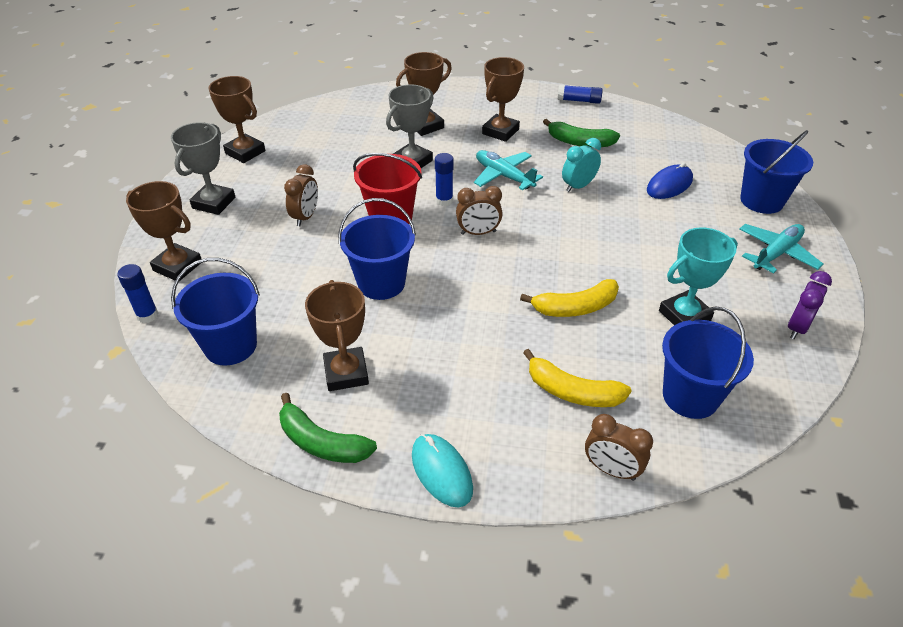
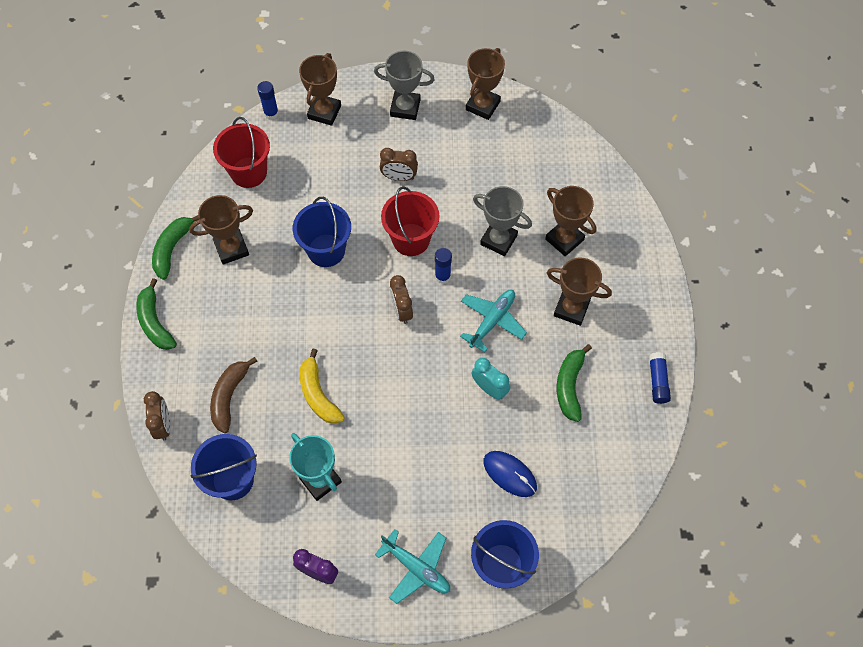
camera: 80 degrees right, 20 degrees up
(230, 346) = (249, 172): blue bucket -> red bucket
(441, 472) = (155, 322): turquoise mouse -> green banana
(572, 391) = (229, 397): yellow banana -> brown banana
(611, 470) = (163, 425): brown clock -> brown clock turned 150 degrees clockwise

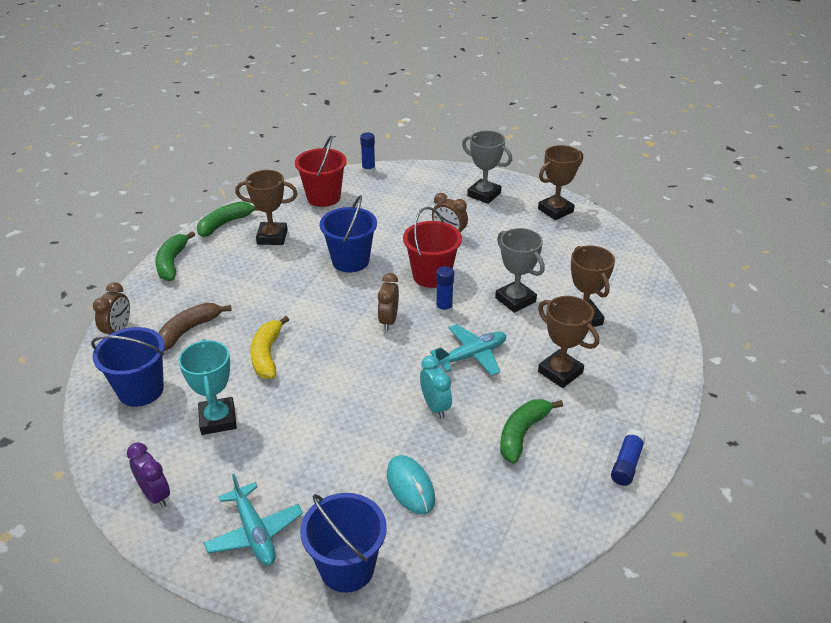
camera: 25 degrees right, 25 degrees down
(324, 112) = (413, 180): brown trophy -> none
(509, 474) = (410, 486): blue mouse -> turquoise mouse

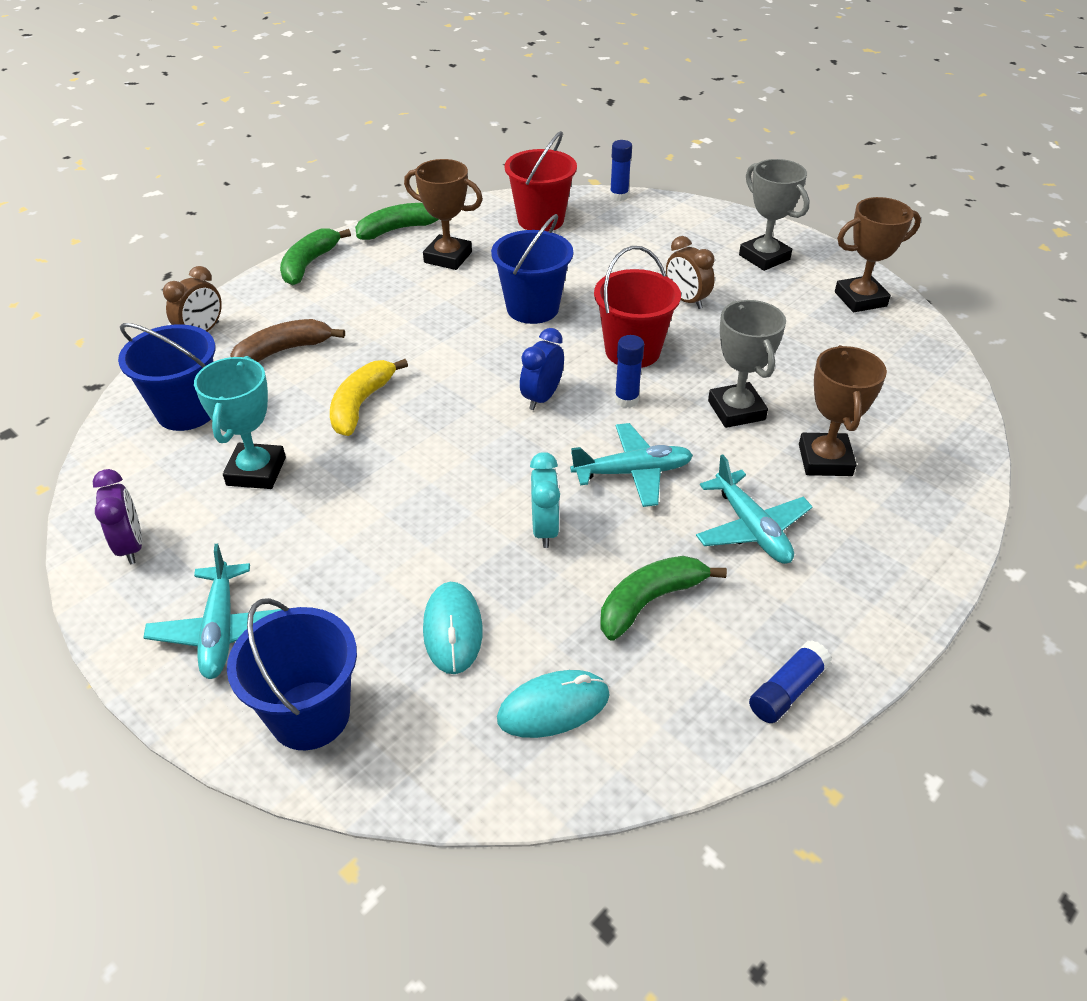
camera: 20 degrees right, 5 degrees up
(388, 321) = (542, 398): brown clock -> blue clock
(497, 515) = (553, 707): none -> turquoise mouse
(560, 372) = (751, 528): brown trophy -> turquoise plane

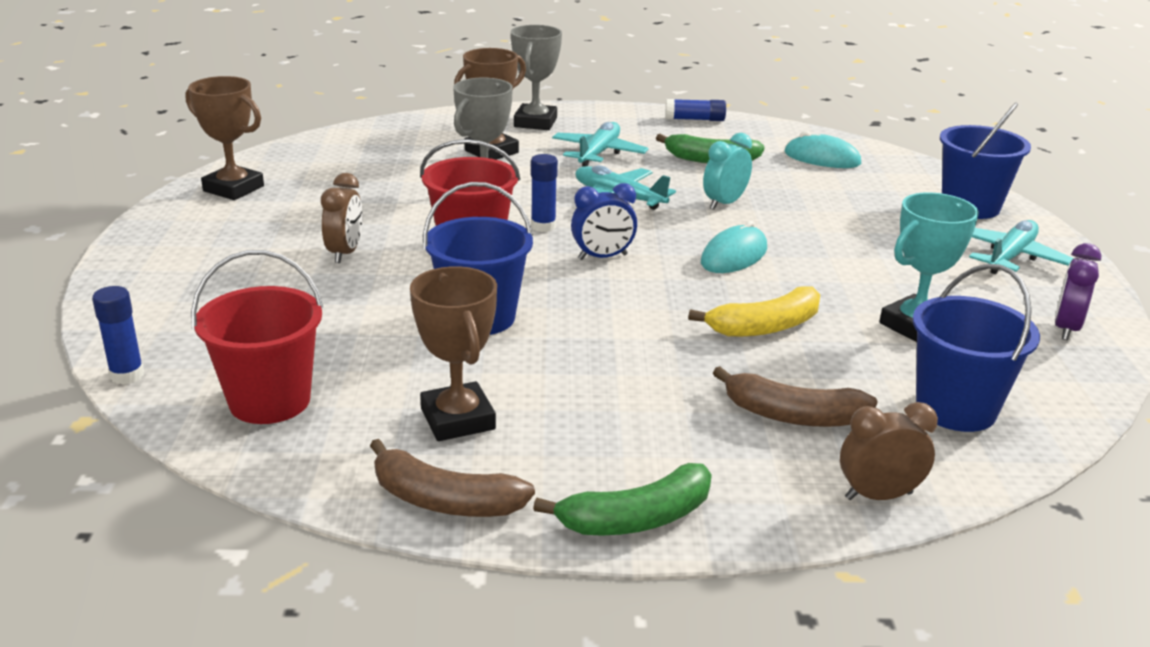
camera: 135 degrees left, 15 degrees down
(399, 229) = (444, 500): green banana -> brown banana
(452, 630) = (845, 197): turquoise mouse -> turquoise mouse (734, 256)
(764, 257) = (200, 244): grey trophy -> grey trophy (535, 122)

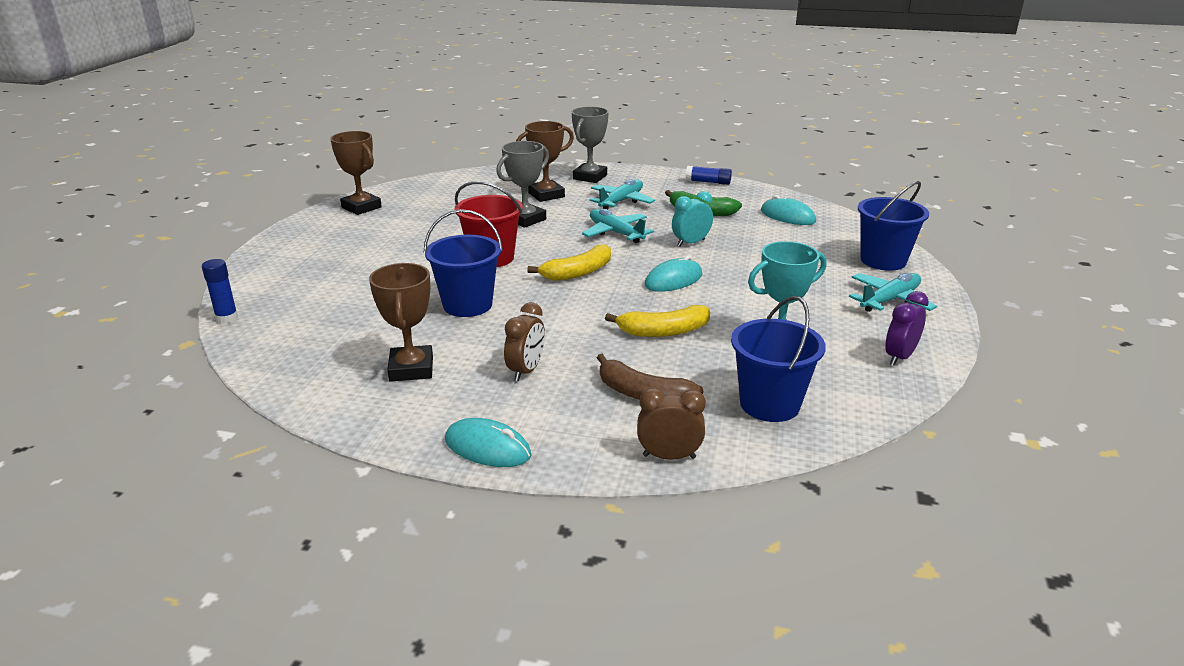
camera: 15 degrees right, 0 degrees up
(270, 401) = (301, 343): red bucket -> none
(345, 253) = (406, 254): brown clock -> brown clock (526, 371)
(444, 500) = (370, 419): brown banana -> none
(543, 226) = (549, 248): blue glue stick -> none
(602, 257) = (577, 273): blue clock -> yellow banana
(636, 519) = (487, 448): green banana -> turquoise mouse

